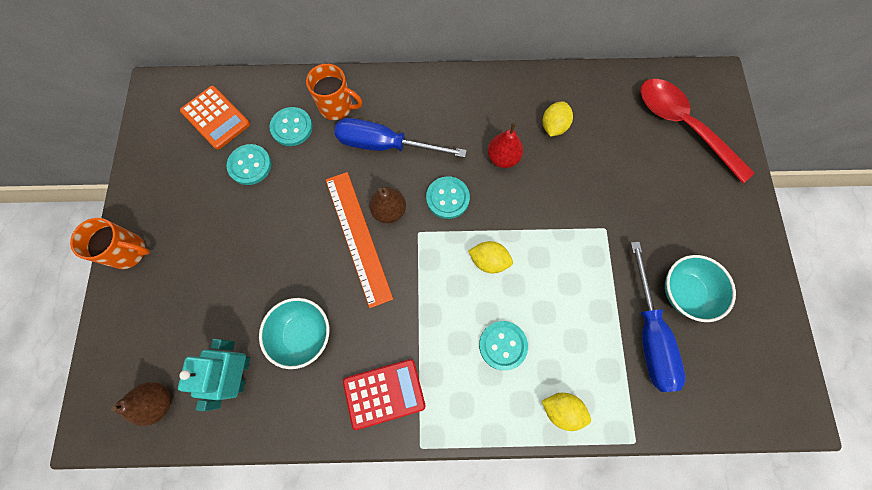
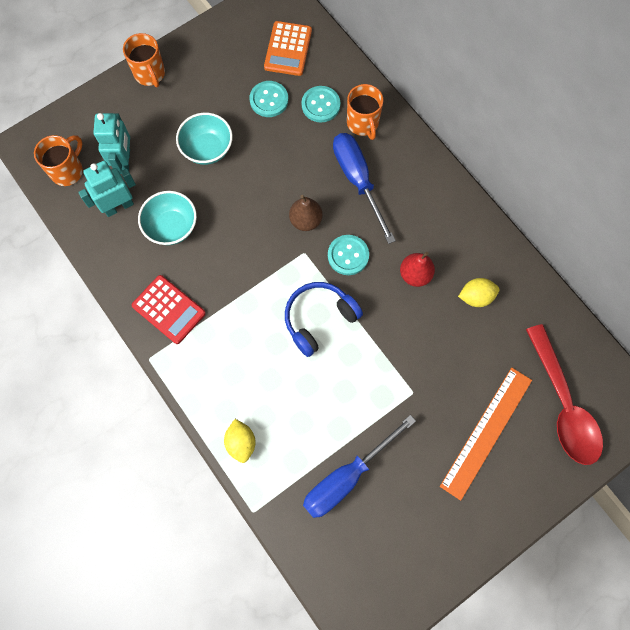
camera: 55 degrees right, 0 degrees up
(158, 402) = (67, 171): brown pear -> orange mug
(198, 336) = (125, 161): none -> turquoise robot
(358, 237) = (269, 213): orange ruler -> orange ruler (486, 432)
(489, 261) = (319, 319): yellow lemon -> blue headphones
(503, 345) = (260, 370): turquoise button -> none
(682, 126) = (563, 404): red spoon -> red spoon turned 150 degrees clockwise
(685, 292) = (403, 488): turquoise bowl -> turquoise bowl (207, 149)

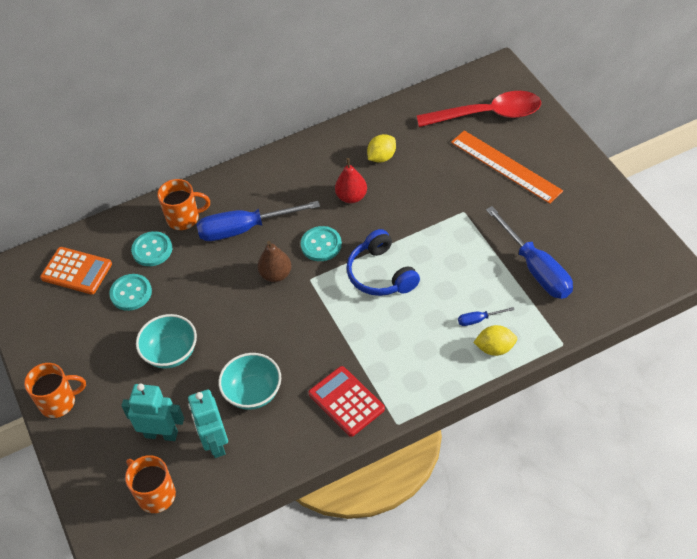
camera: 75 degrees left, 20 degrees down
(169, 309) = (346, 401): red calculator -> red calculator turned 90 degrees counterclockwise
(274, 423) = (479, 320): none -> blue screwdriver
(476, 297) = (382, 157): yellow lemon -> yellow lemon turned 45 degrees clockwise

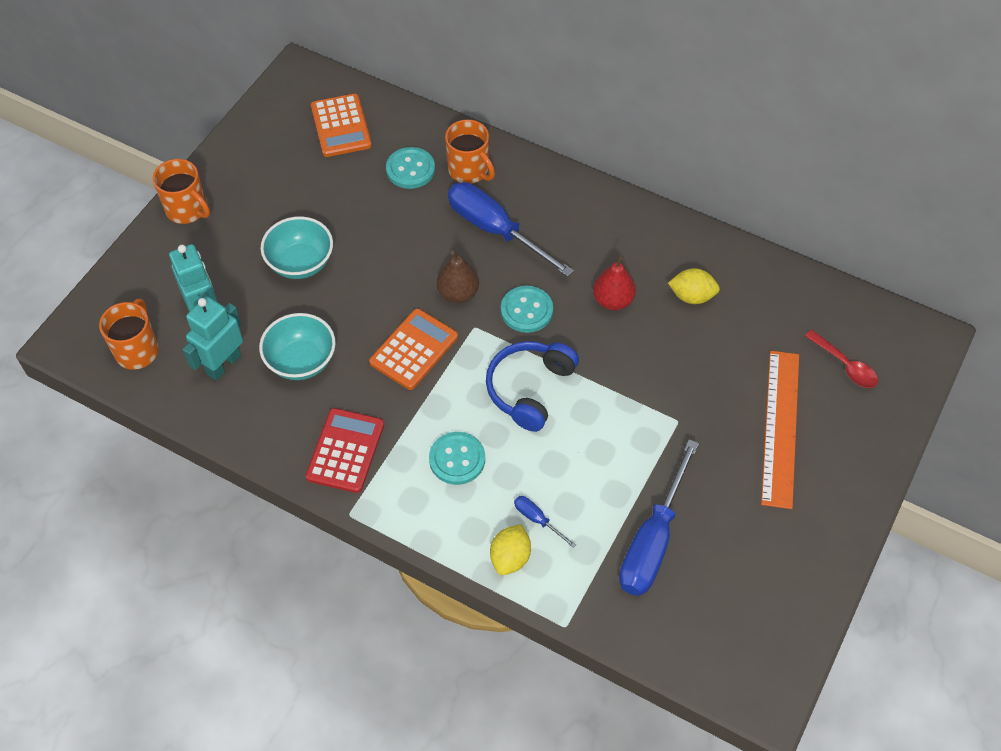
camera: 50 degrees right, 5 degrees up
(131, 293) = (347, 186): turquoise button -> turquoise button (457, 459)
(299, 322) = (413, 349): none -> orange calculator
(487, 114) = (845, 365): red spoon -> red spoon, size x0.49
(495, 348) = (510, 557): yellow lemon -> yellow lemon turned 60 degrees clockwise

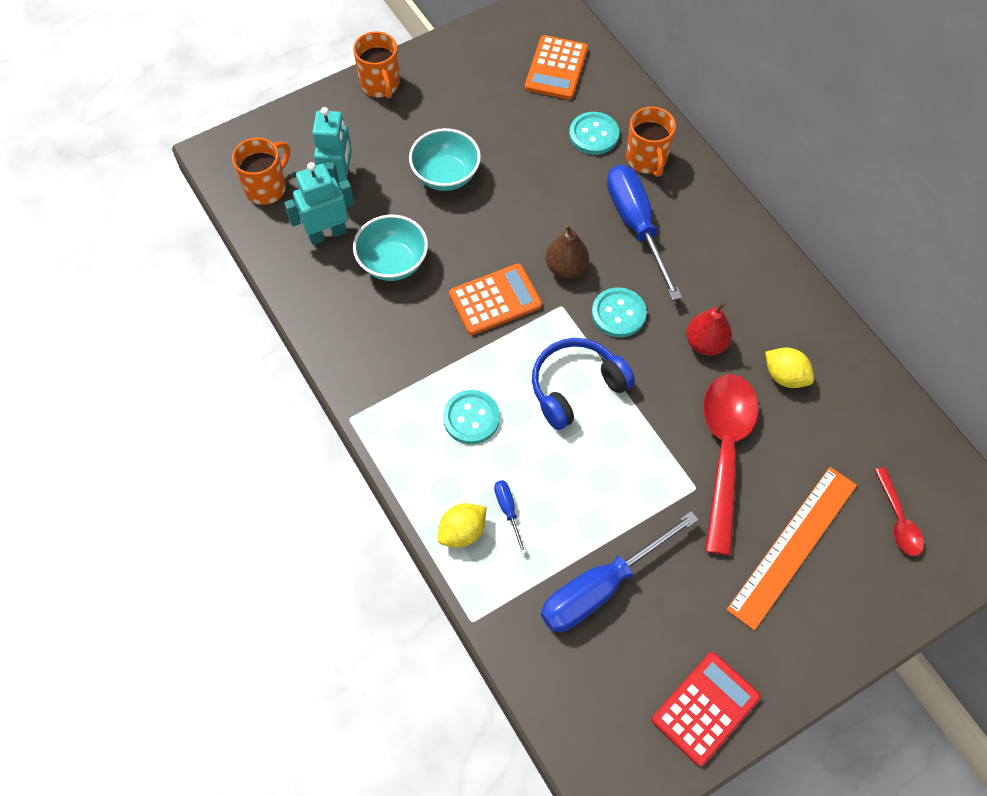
camera: 30 degrees right, 5 degrees up
(345, 451) = (380, 360): red calculator -> red calculator (705, 708)
(682, 380) = (724, 452): none -> red spoon

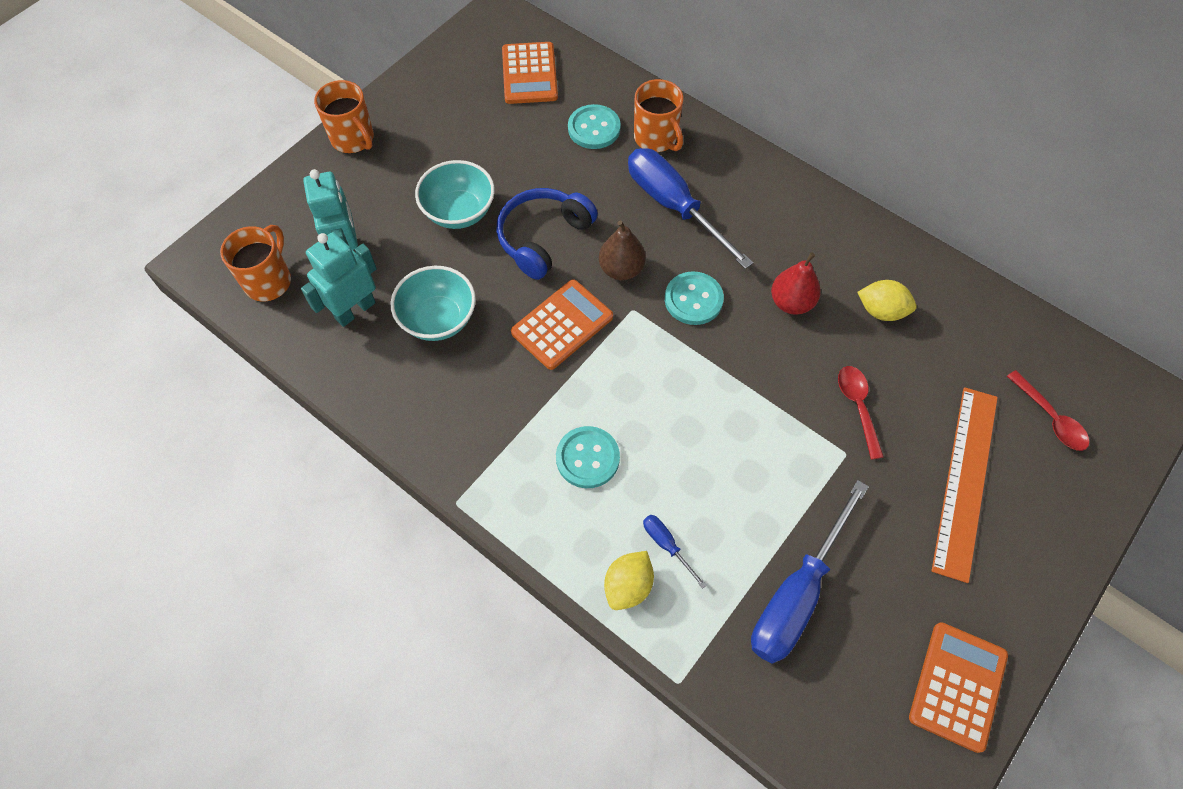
camera: 20 degrees left, 0 degrees up
(576, 387) = (682, 389): blue headphones -> blue headphones (543, 238)
(705, 708) = (957, 686): red calculator -> orange calculator
(724, 452) = (857, 407): red spoon -> red spoon, size x0.49

